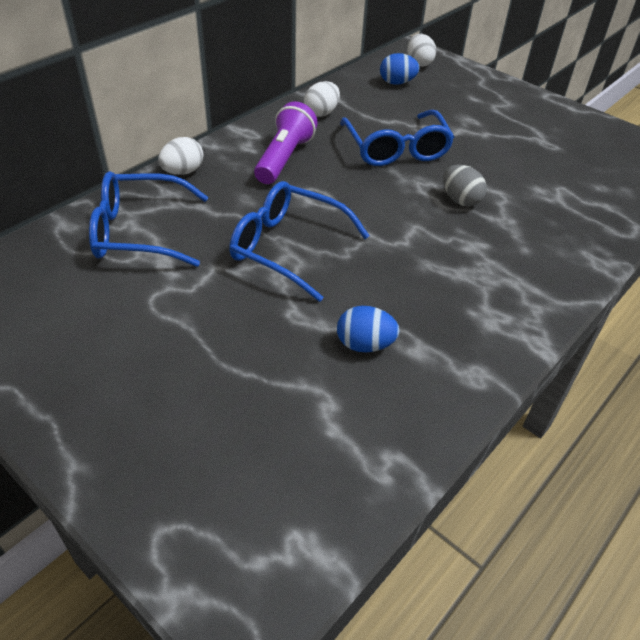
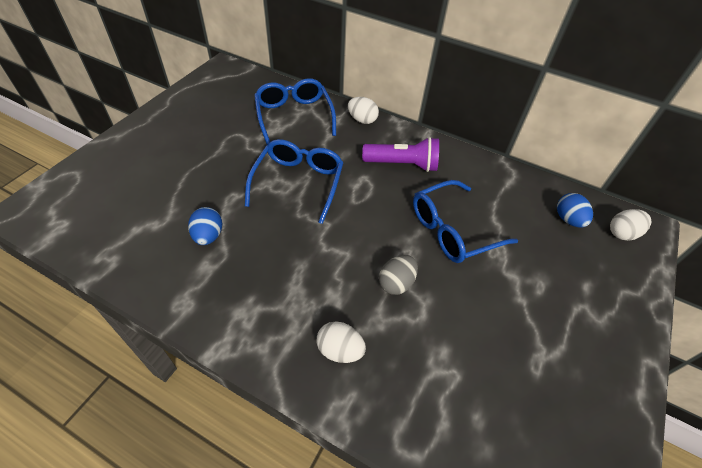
camera: 75 degrees right, 5 degrees up
(321, 113) = (479, 175): white egg -> white egg (340, 350)

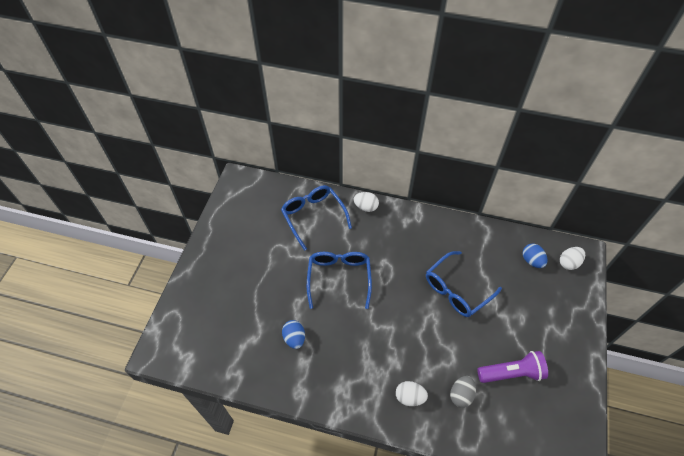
camera: 10 degrees left, 5 degrees up
(396, 283) = (430, 341): grey egg -> grey egg (461, 395)
(402, 164) = (407, 242): purple flashlight -> purple flashlight (511, 373)

